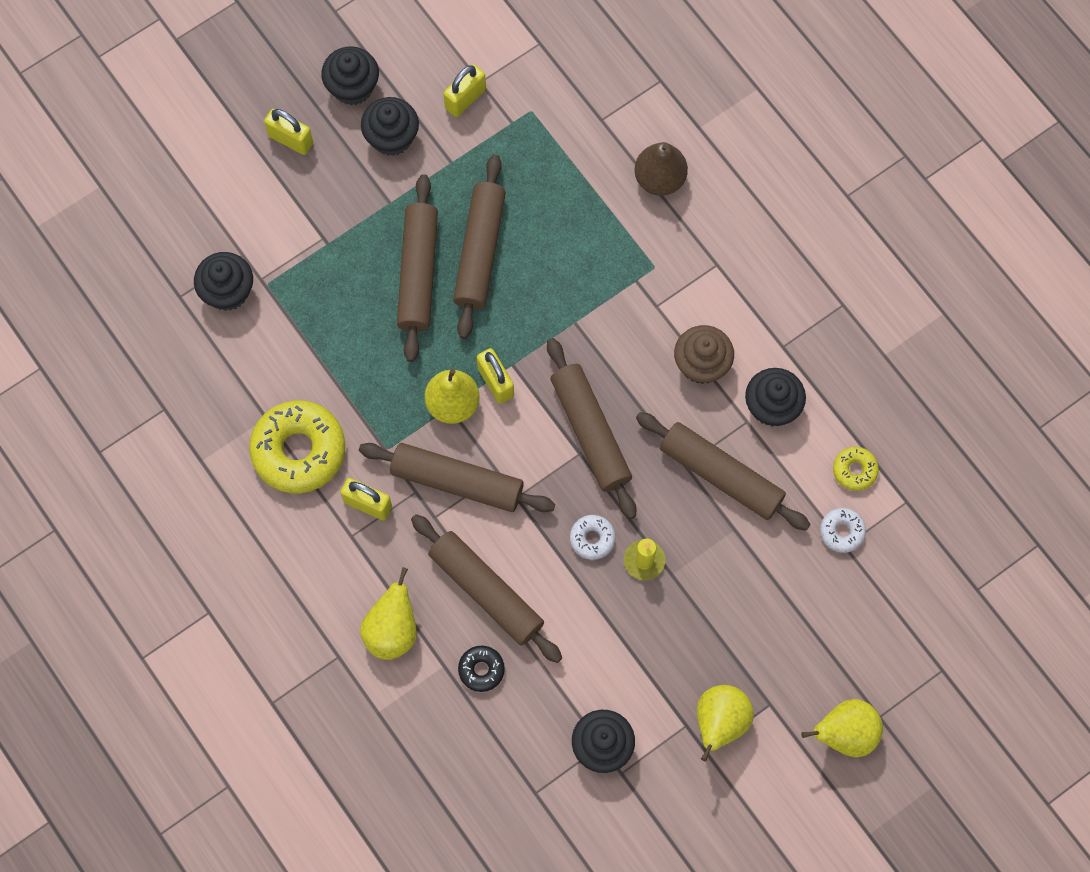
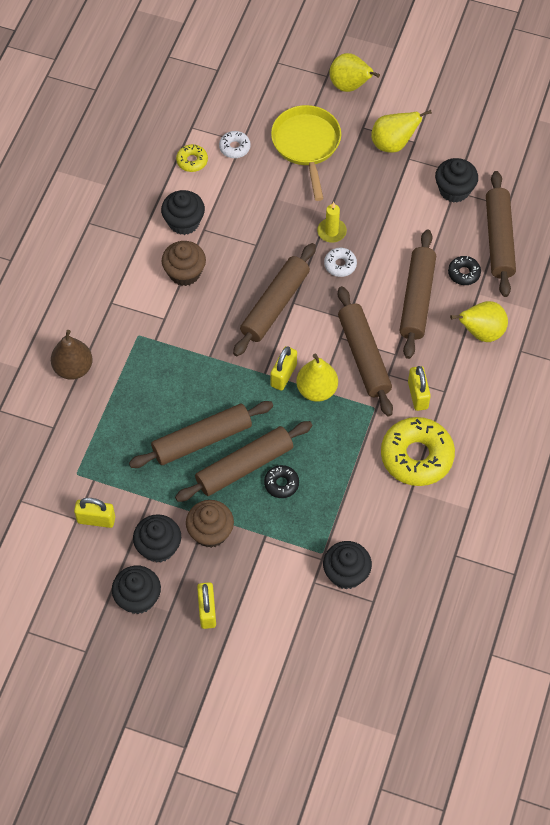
camera: 125 degrees left, 10 degrees down
(370, 194) = (210, 532): none -> brown cupcake
(371, 295) = (281, 484): none -> black donut
(721, 475) = (248, 223): brown rolling pin -> brown rolling pin (499, 239)
(788, 618) = (306, 145): none -> yellow pan

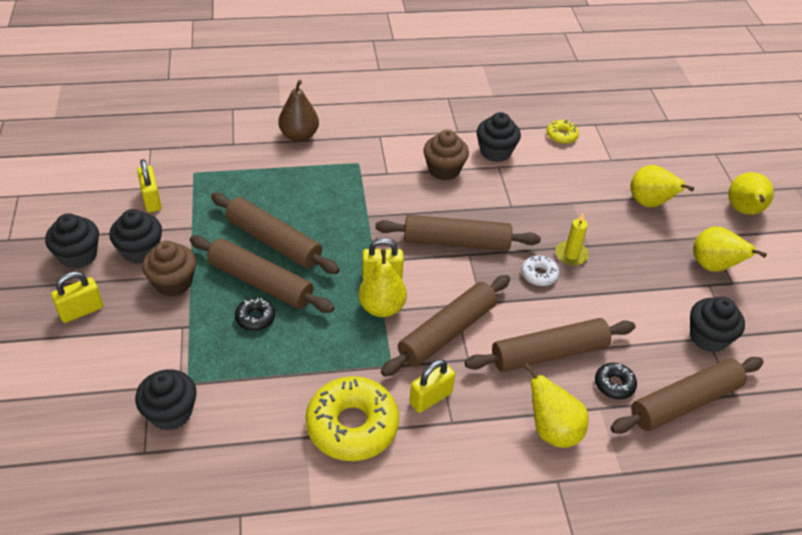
camera: 60 degrees right, 15 degrees down
(234, 147) = (600, 157): white donut -> none
(306, 145) = (649, 203): yellow pan -> yellow pear

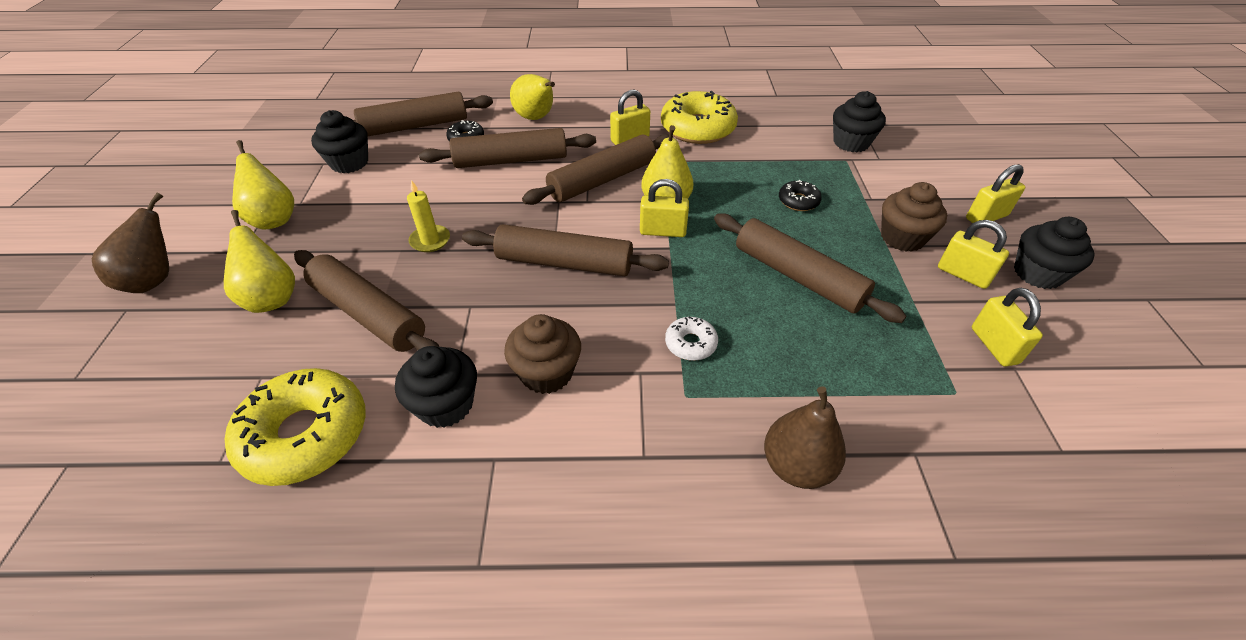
camera: 170 degrees left, 0 degrees up
(140, 251) = (963, 274): black cupcake -> yellow padlock
(260, 282) = (802, 233): brown rolling pin -> brown rolling pin (368, 314)
(539, 274) = (481, 222): white donut -> white donut (690, 344)
(561, 136) = (305, 435): yellow donut -> yellow donut, size x2.11
(744, 211) = (154, 280): yellow pear -> brown pear

